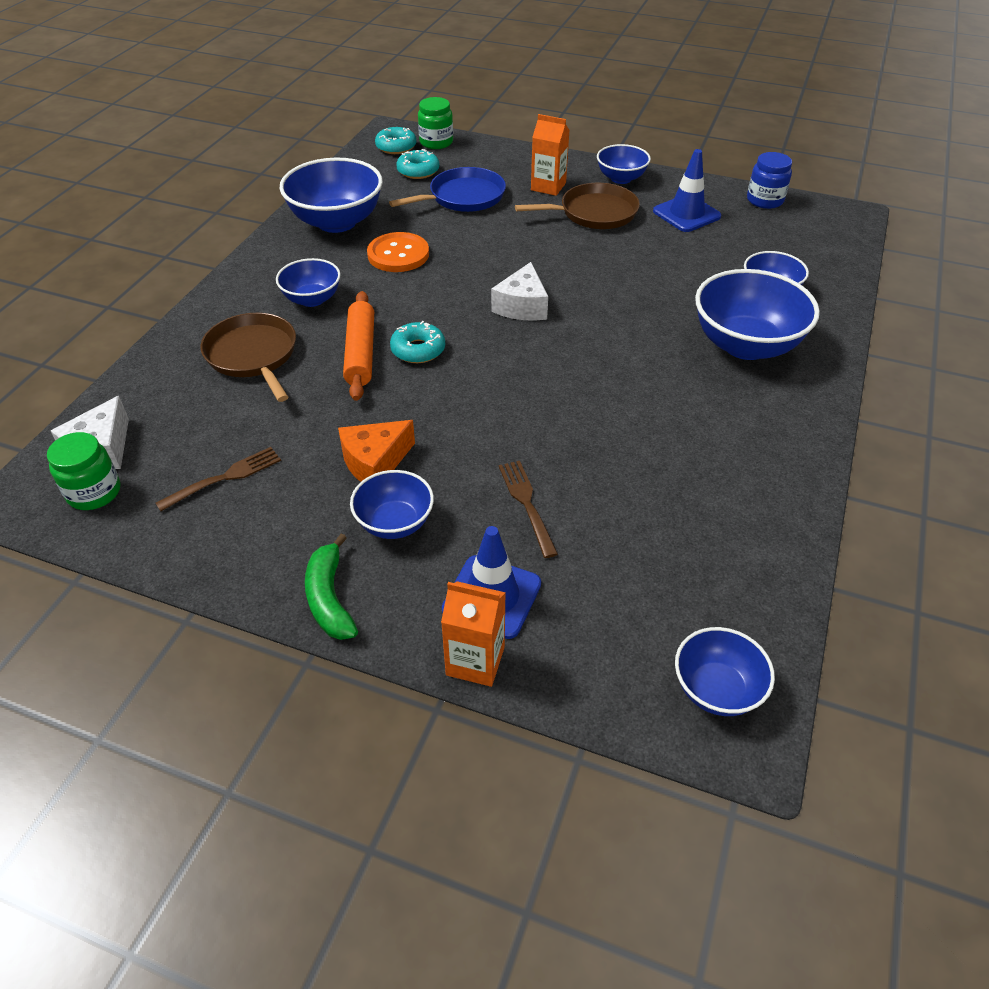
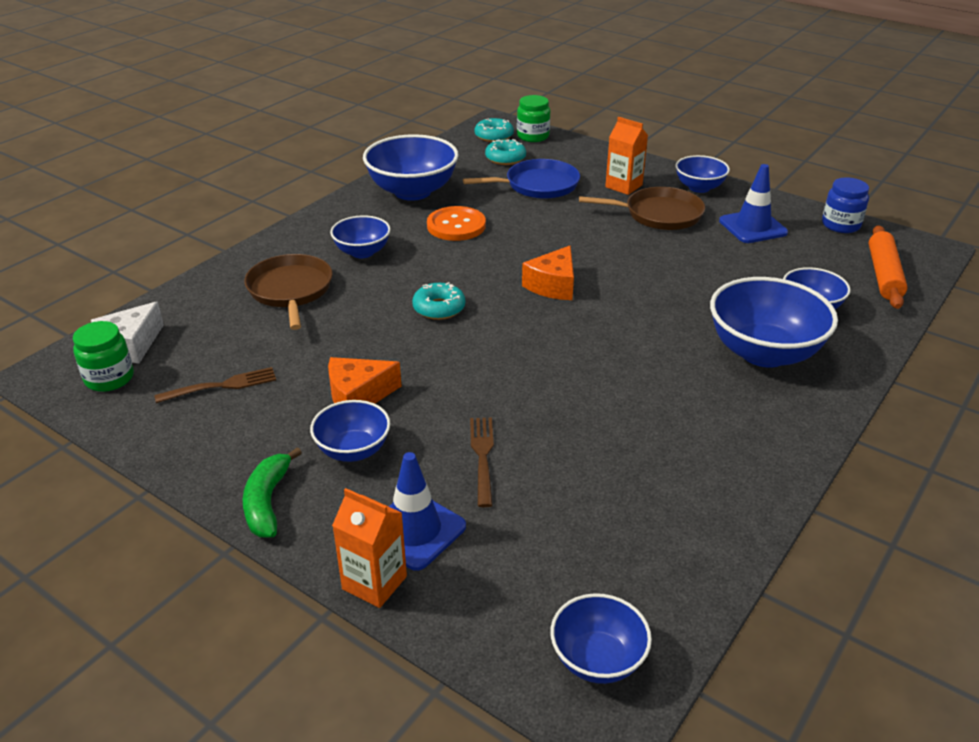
camera: 15 degrees right, 10 degrees down
(360, 353) = (385, 303): orange rolling pin -> orange rolling pin (883, 275)
(522, 306) = (553, 285): white cheese -> orange cheese

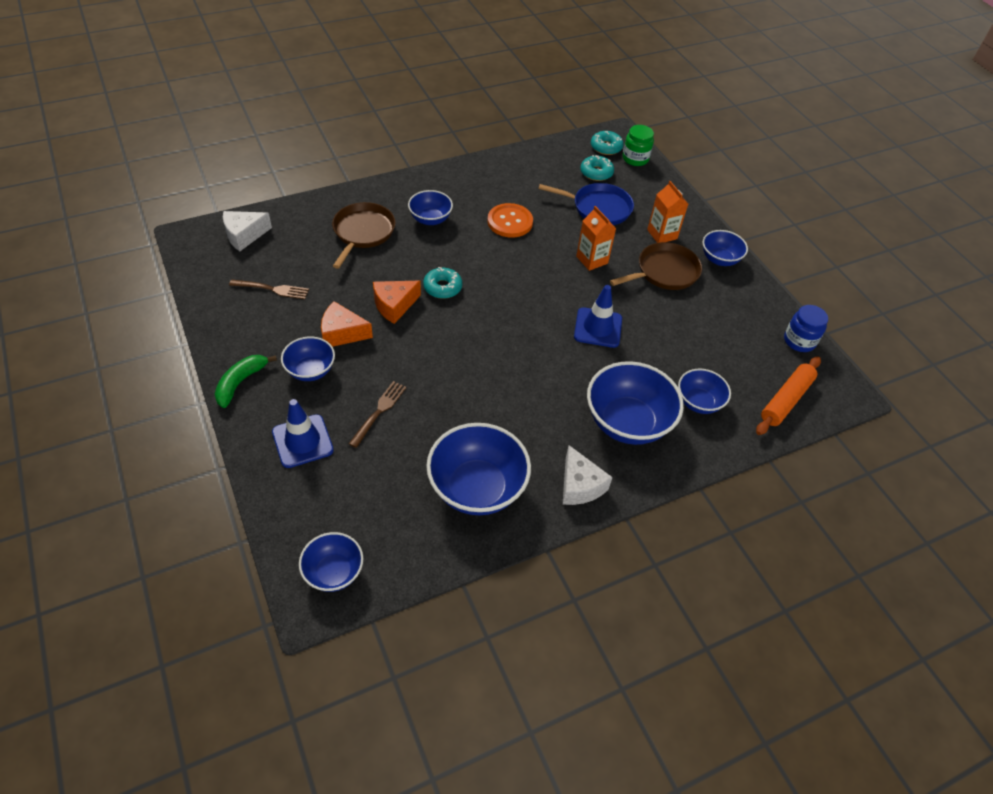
camera: 25 degrees right, 15 degrees up
(109, 378) = (217, 255): green jar -> none
(374, 582) = (257, 463): orange carton -> orange carton (592, 260)
(412, 191) = (505, 178): blue bowl -> blue bowl (477, 488)
(553, 285) = (532, 302): orange cheese -> orange cheese (394, 305)
(659, 214) = (664, 272): brown pan -> brown pan turned 60 degrees counterclockwise
(752, 227) = (726, 313): blue traffic cone -> blue traffic cone (598, 328)
(780, 430) = (580, 485): none -> white cheese

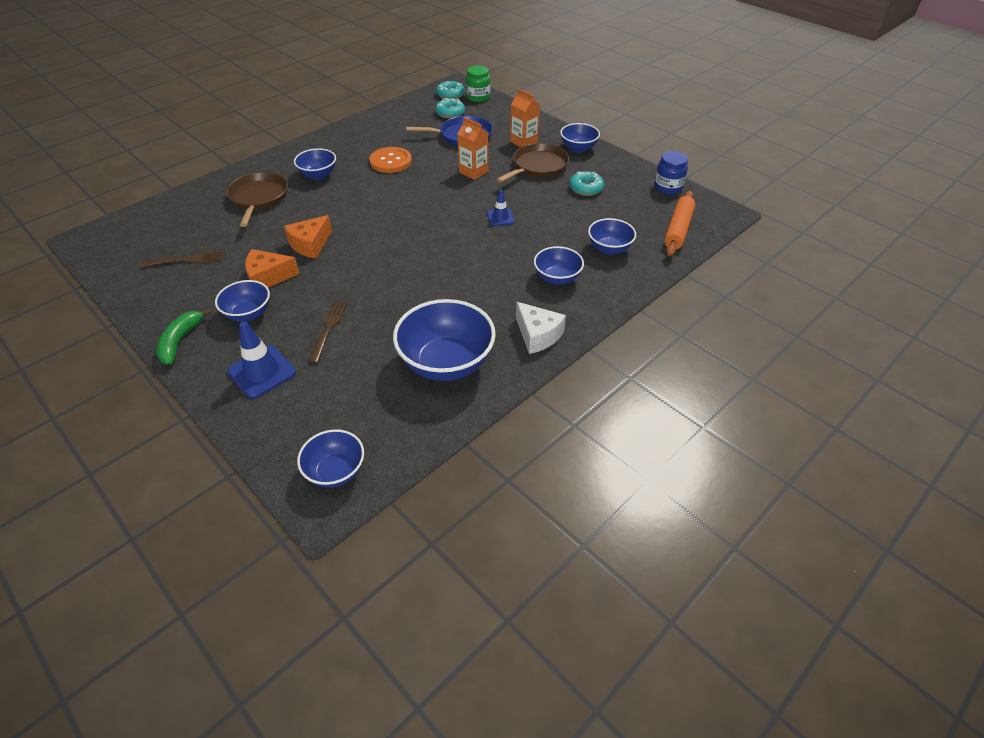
camera: 15 degrees left, 5 degrees down
(244, 235) = (142, 226): white cheese -> none
(442, 287) = (350, 221): turquoise donut -> turquoise donut (586, 188)
(598, 328) = (500, 217): blue traffic cone -> blue traffic cone, size x0.60
(627, 422) = (557, 278): blue bowl -> blue bowl, size x0.57

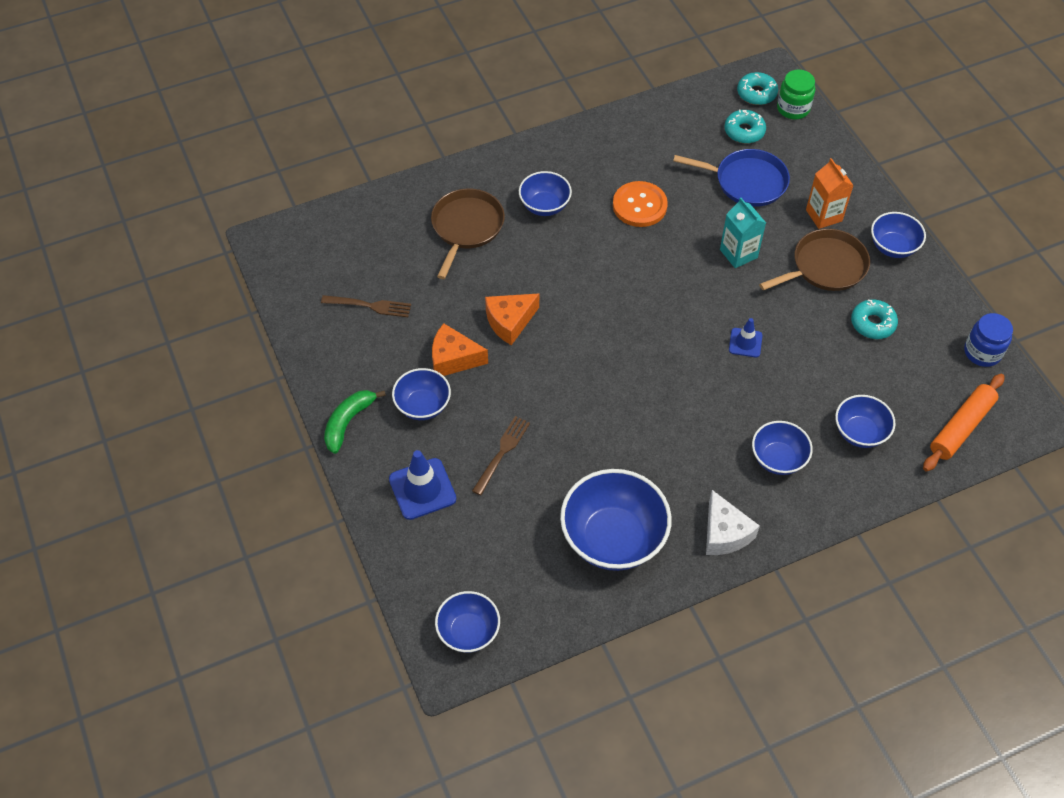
camera: 20 degrees right, 10 degrees up
(473, 172) = (738, 253): orange carton -> turquoise carton

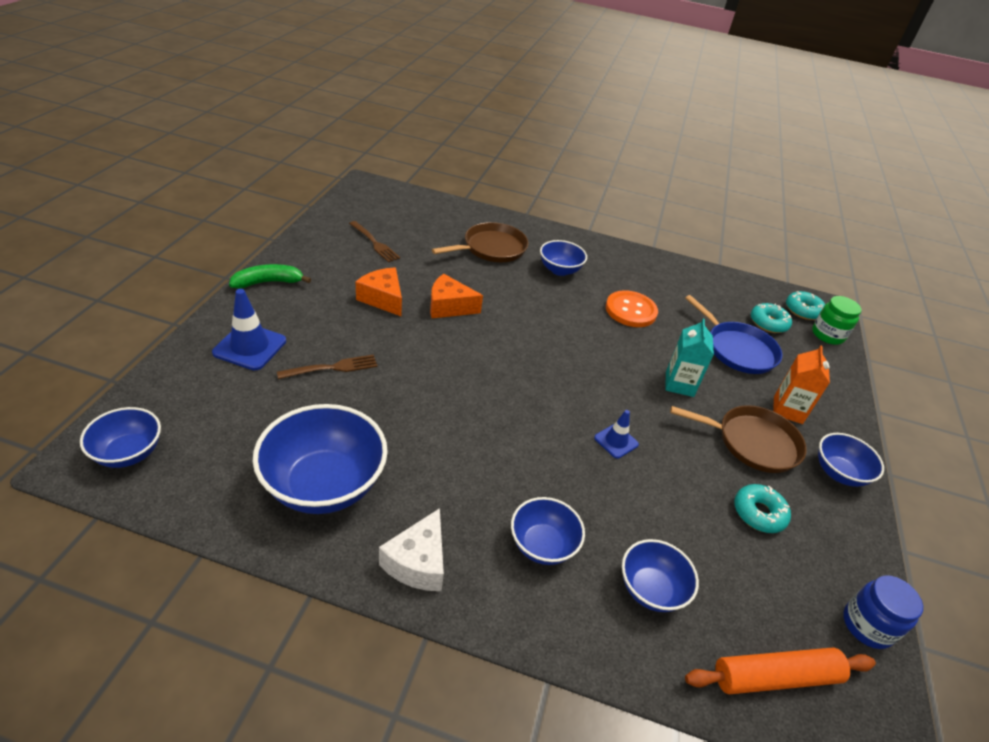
camera: 35 degrees right, 15 degrees down
(423, 405) = (325, 307): blue bowl -> none

